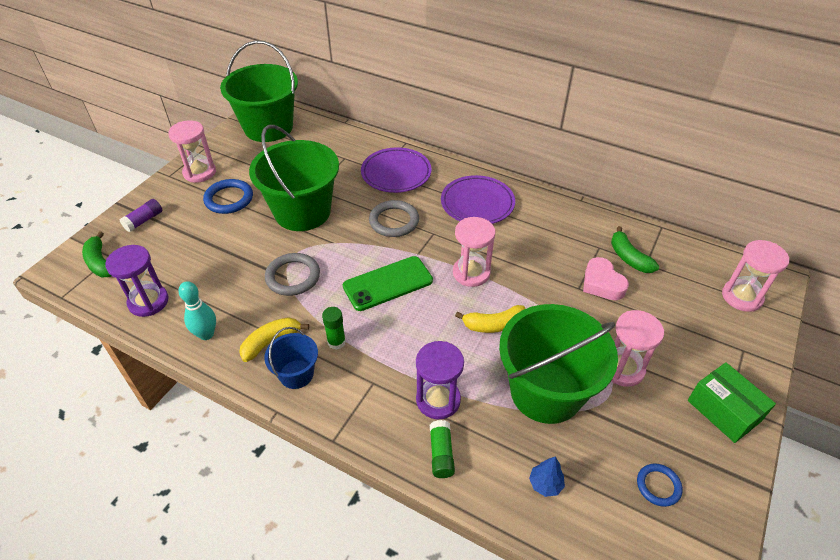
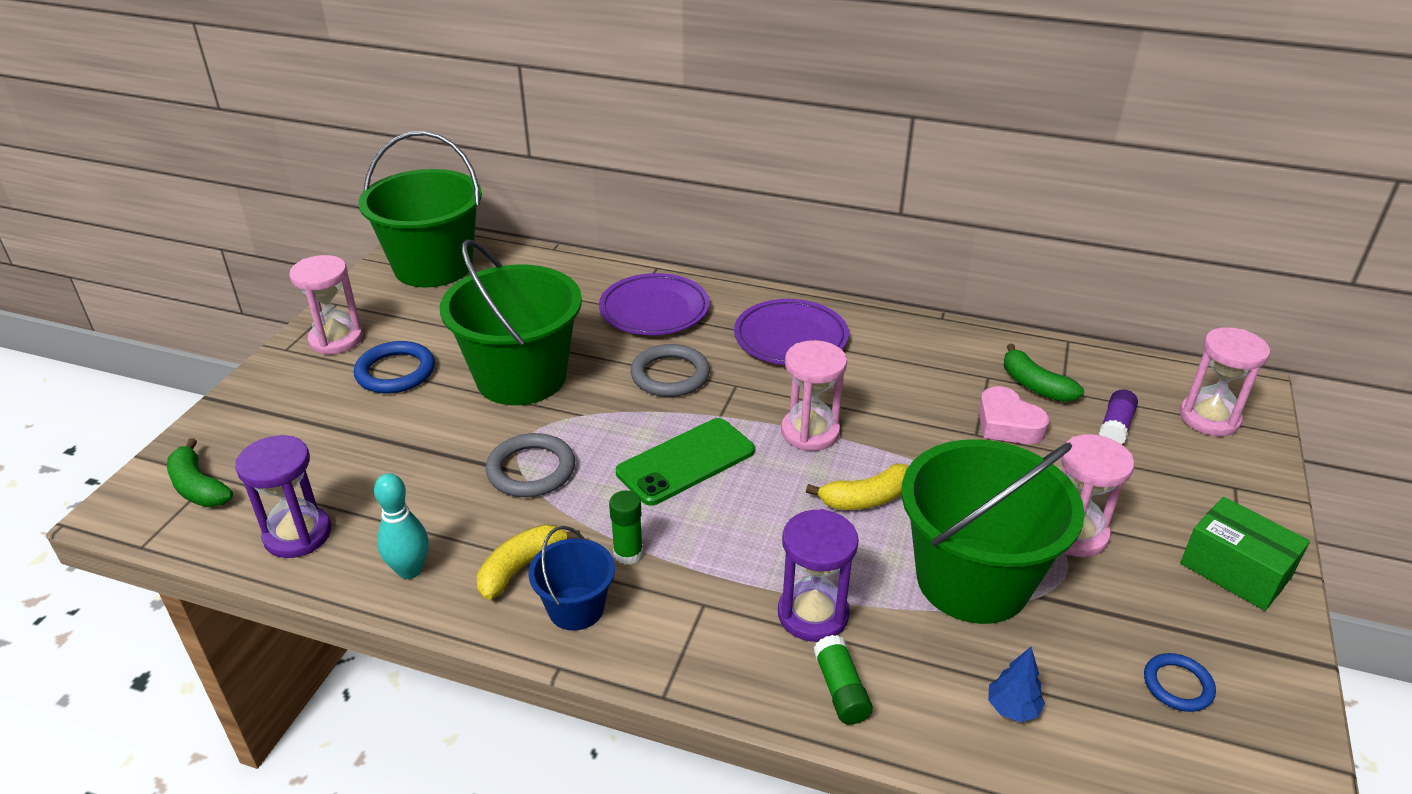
camera: 10 degrees left, 10 degrees down
(144, 220) = (259, 417): purple glue stick -> purple glue stick (1115, 427)

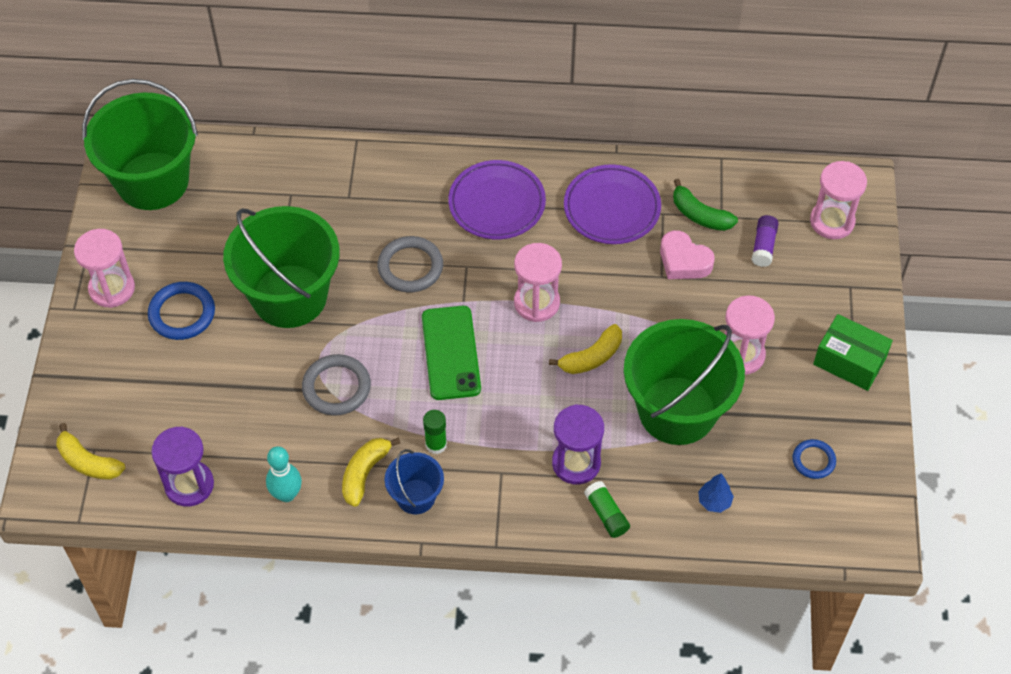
camera: 15 degrees left, 20 degrees up
(198, 487) = (88, 462): green banana -> yellow banana
(654, 310) = (372, 194): purple plate -> purple plate (612, 208)
(686, 461) = (451, 353): green phone -> green phone turned 45 degrees counterclockwise

